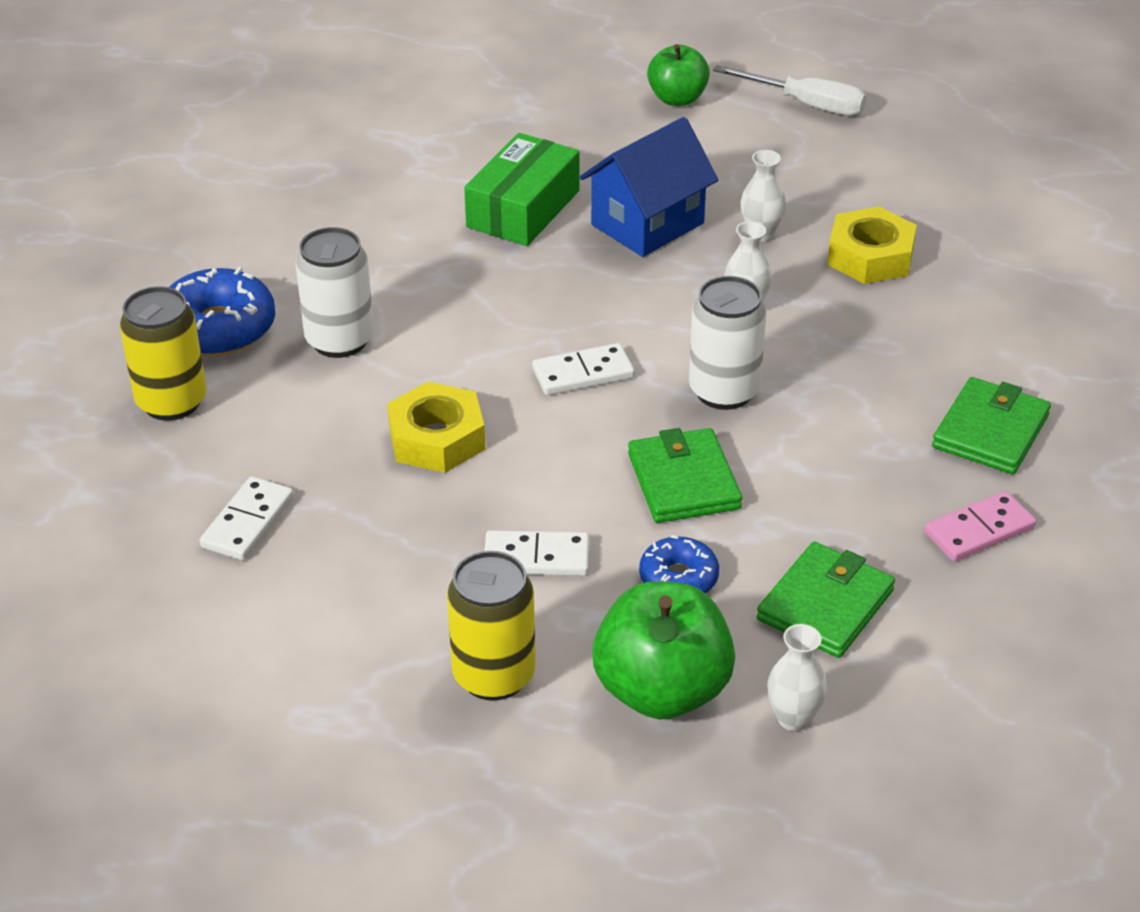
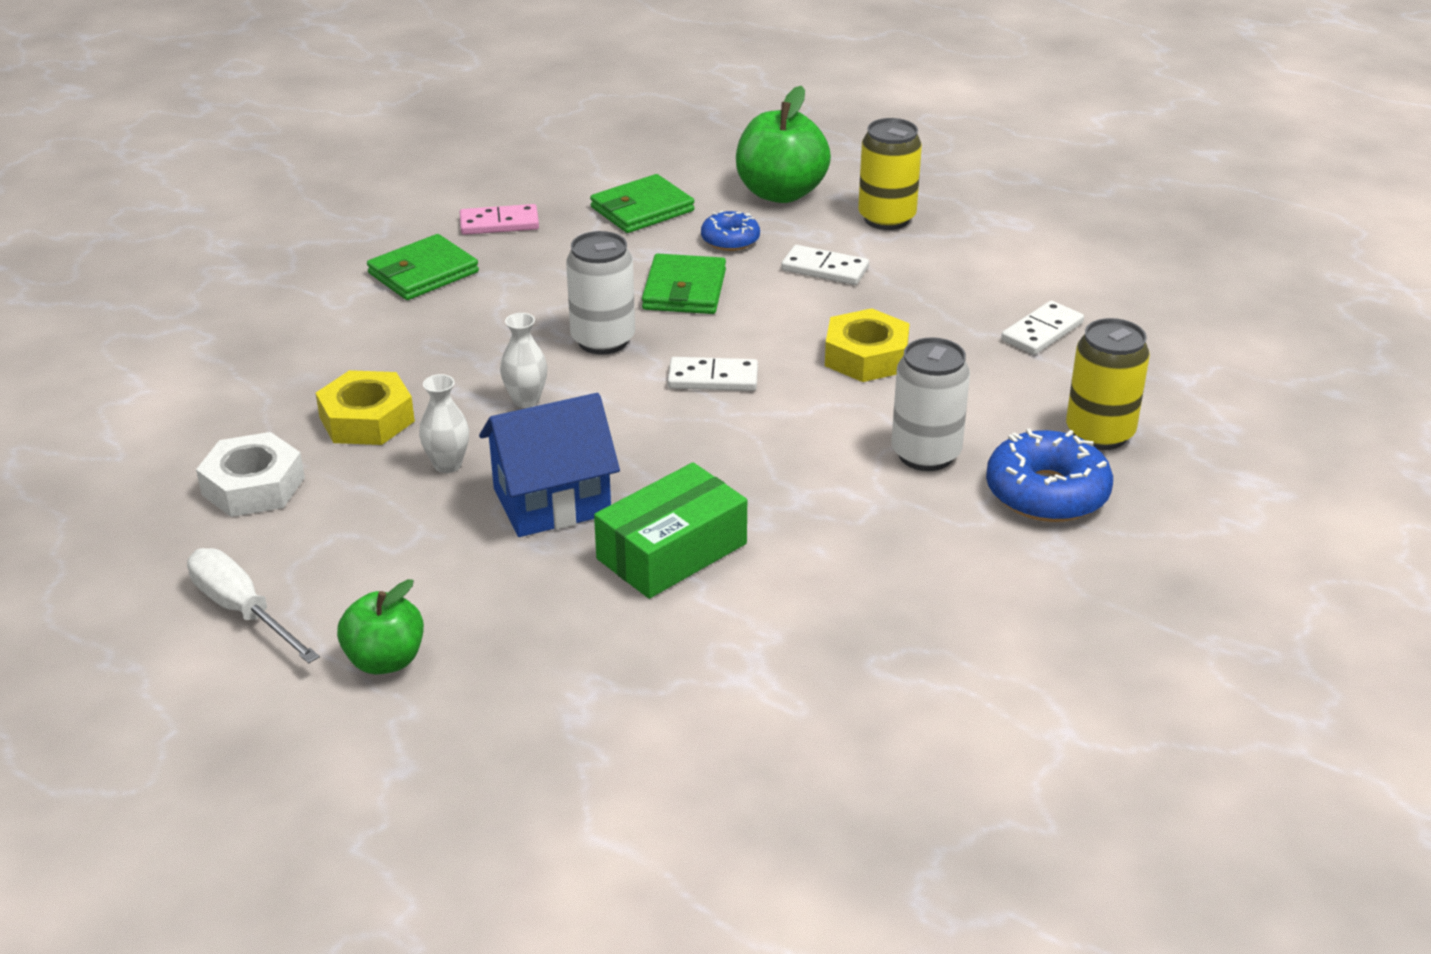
camera: 160 degrees left, 5 degrees down
(793, 718) = (708, 168): white vase -> none
(899, 182) = (253, 486): none -> white nut

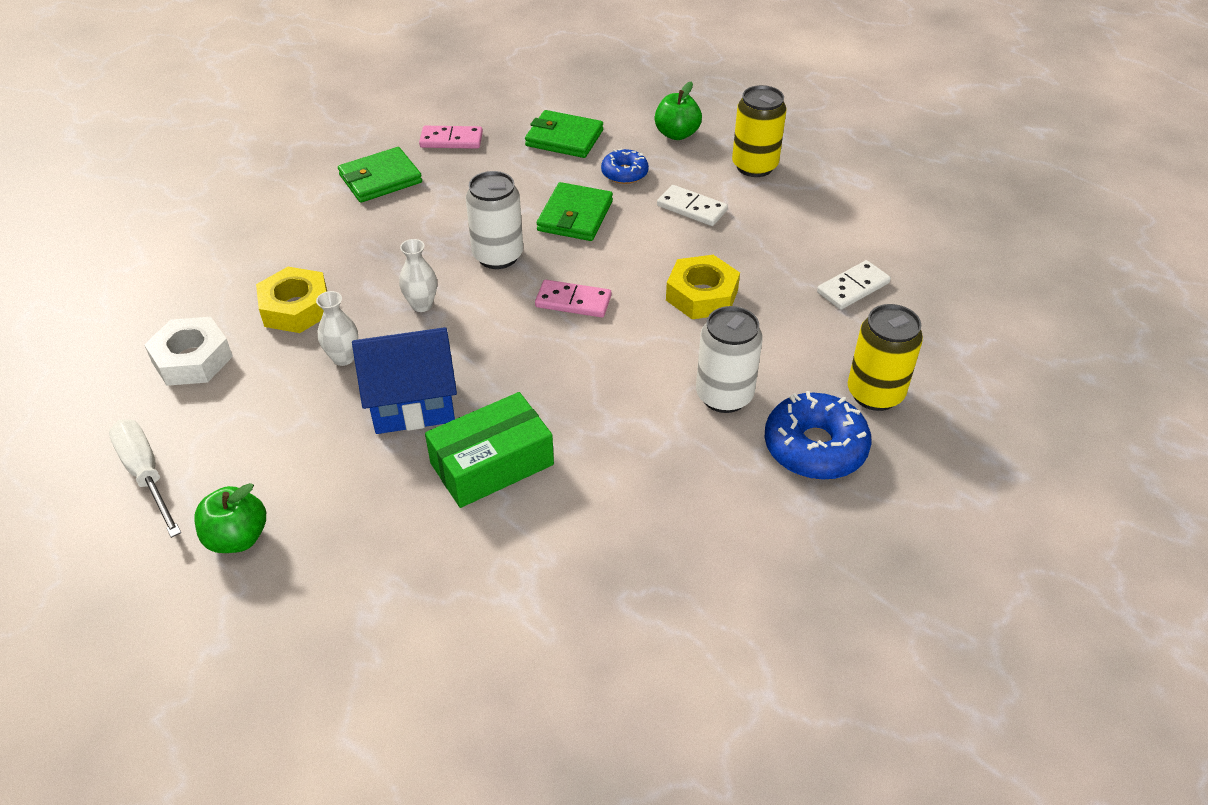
camera: 10 degrees right, 10 degrees up
(642, 209) = (564, 138): green wallet -> green wallet turned 45 degrees clockwise
(713, 378) = (573, 302): white domino -> pink domino
(780, 193) = (677, 134): green apple -> green apple, size x0.62

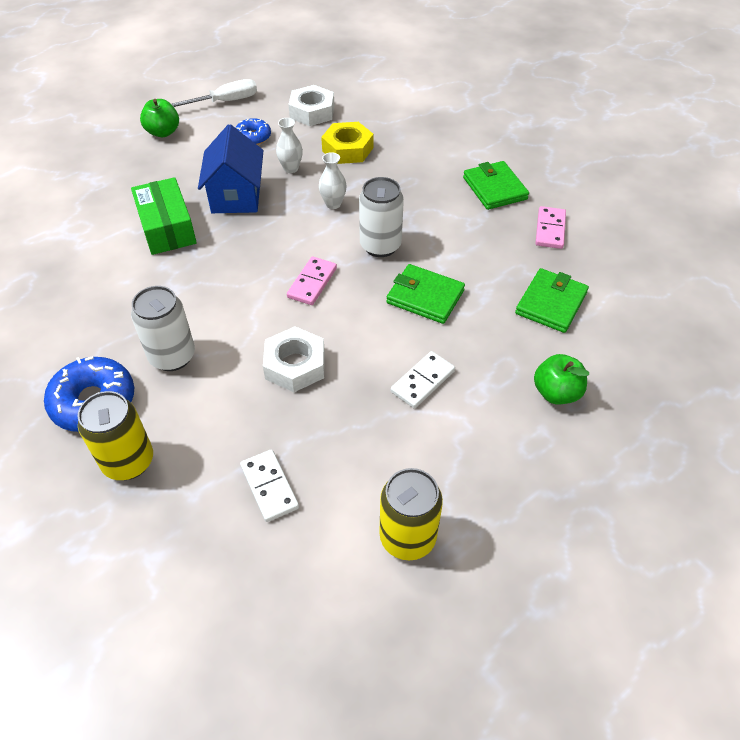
camera: 100 degrees right, 5 degrees up
(624, 173) = (487, 339): blue donut -> blue donut (253, 137)
(701, 295) = (295, 365): yellow nut -> white nut
(754, 166) = (490, 451): yellow can -> yellow can (407, 537)

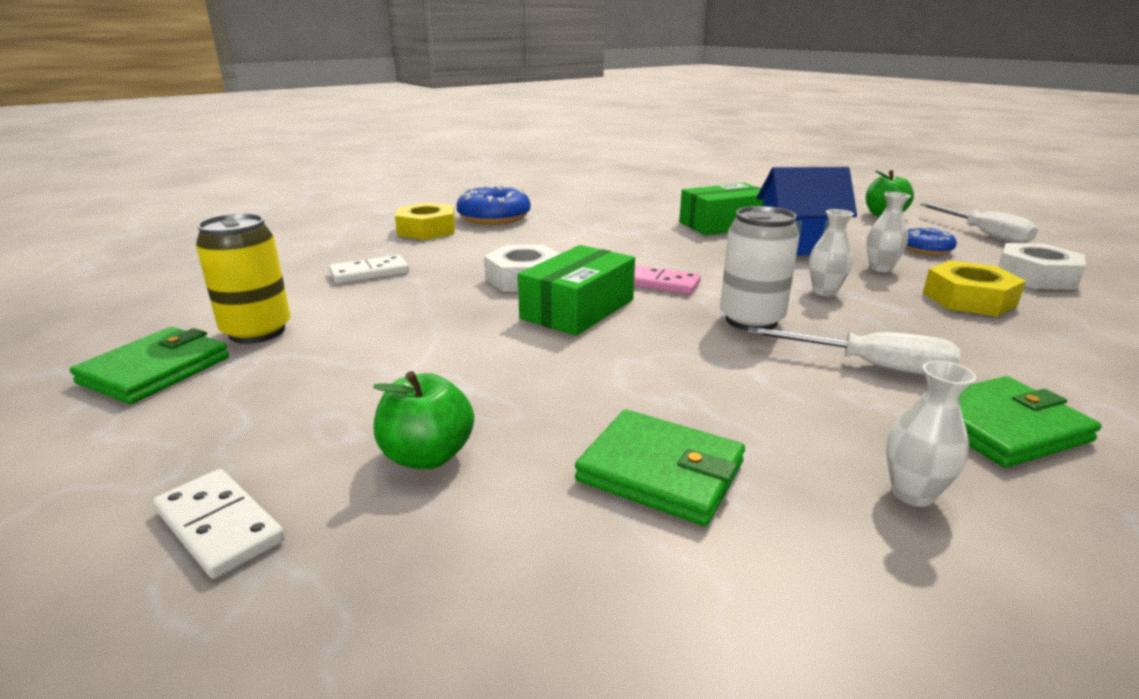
camera: 90 degrees right, 25 degrees down
(128, 462) = (427, 230): yellow can -> yellow nut
(172, 356) = (542, 235): white can -> none
(361, 330) = (578, 309): none -> green box
(423, 381) = (483, 344): white domino -> white domino (219, 526)
(425, 297) = (650, 349): green wallet -> green wallet (155, 370)
(439, 211) = (871, 366): none -> white screwdriver
(550, 229) = (912, 494): pink domino -> white vase

